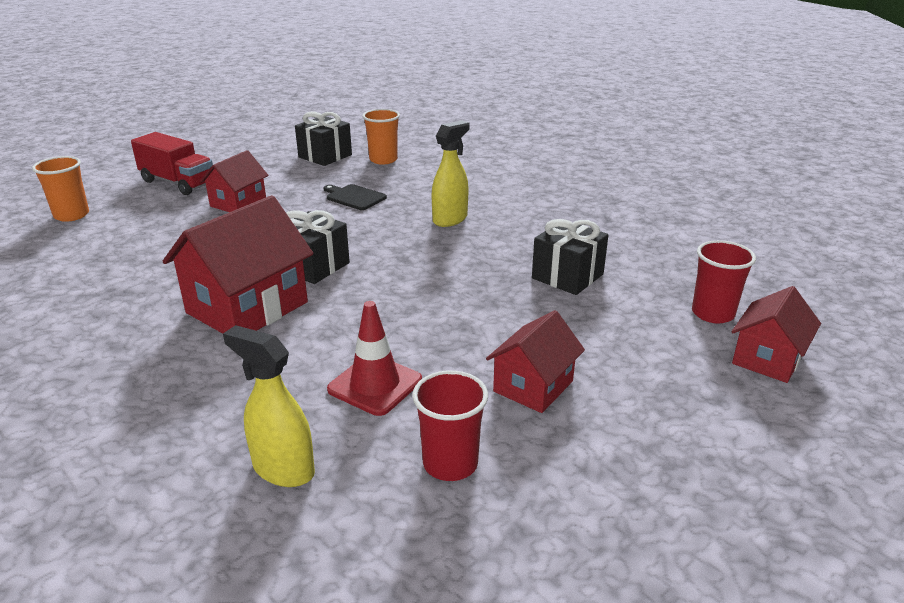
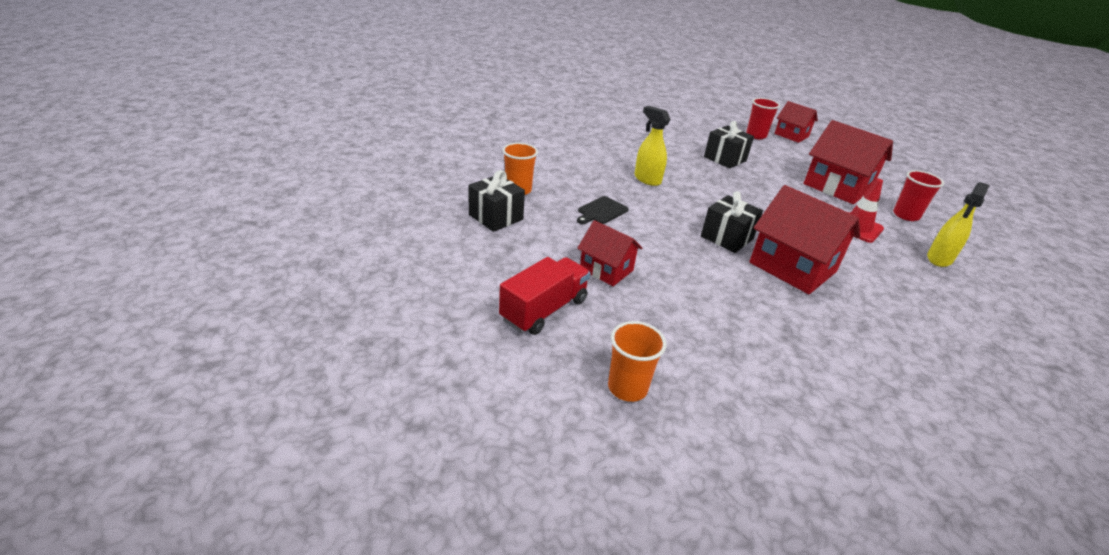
camera: 85 degrees left, 5 degrees up
(533, 386) = (837, 187): red house -> red house, size x1.68

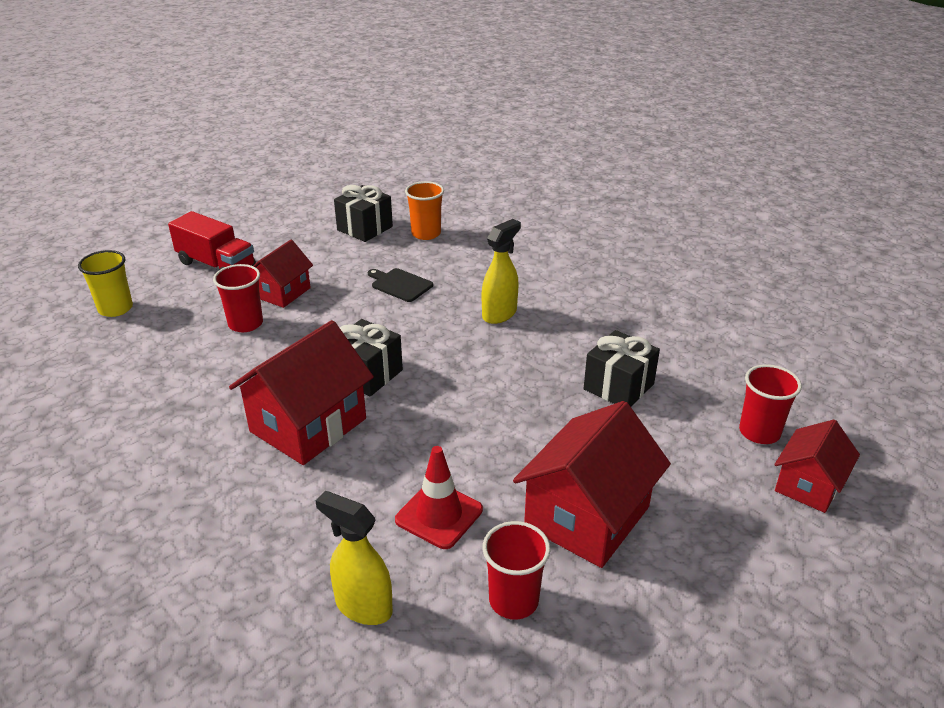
camera: 85 degrees right, 0 degrees up
(627, 387) = (115, 309): orange cup -> yellow cup
(659, 293) = (245, 324): none -> red cup

